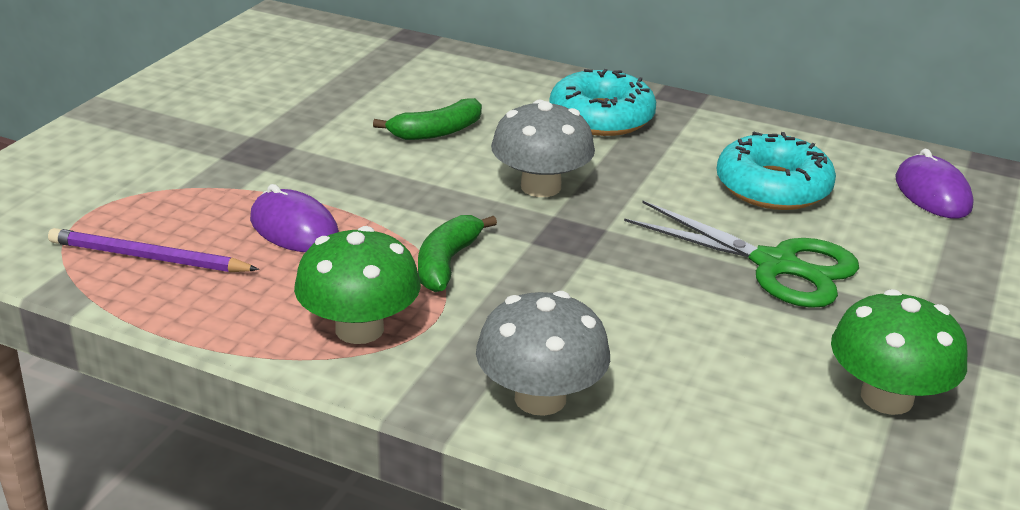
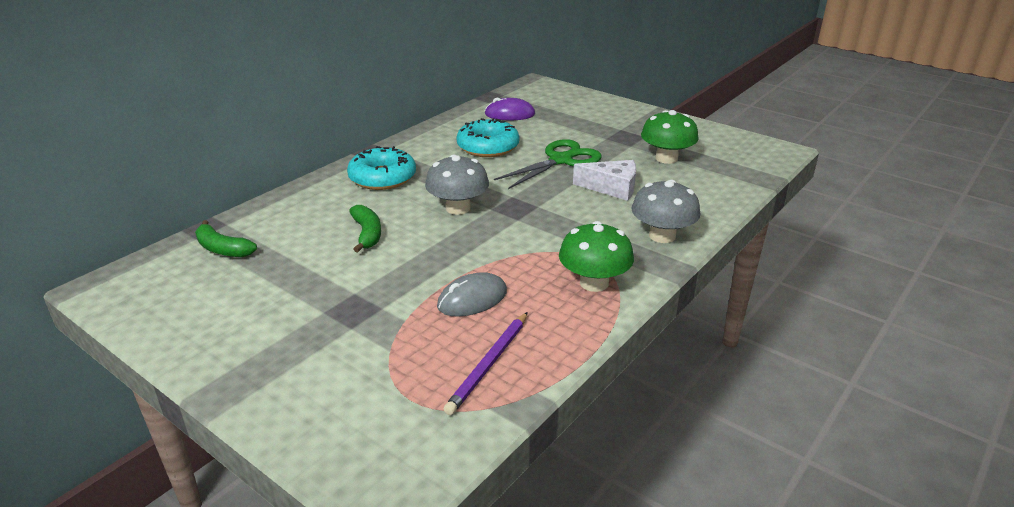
camera: 75 degrees left, 0 degrees up
(294, 228) = (472, 299): purple mouse -> grey mouse
(447, 263) = (532, 247): green banana -> green banana (222, 249)
(699, 330) = (612, 188): none -> white cheese

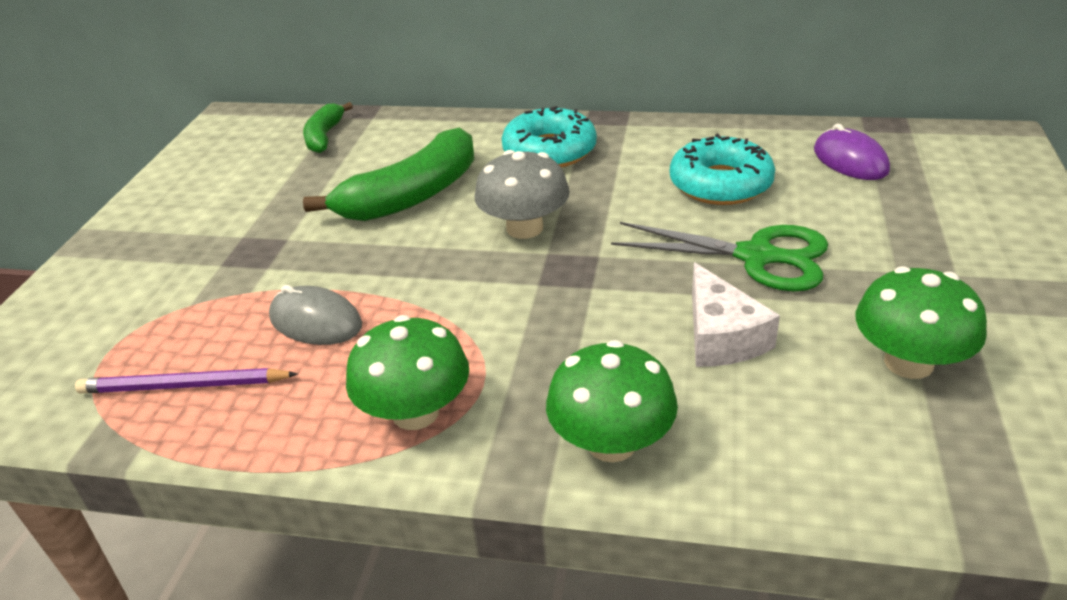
camera: 65 degrees right, 5 degrees up
(367, 234) = (411, 196): green banana -> green banana, size x1.82
(662, 236) = (611, 443): grey mushroom -> green mushroom

